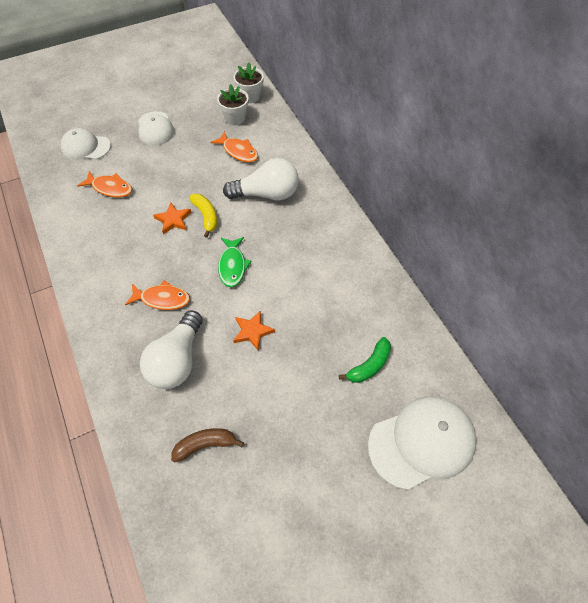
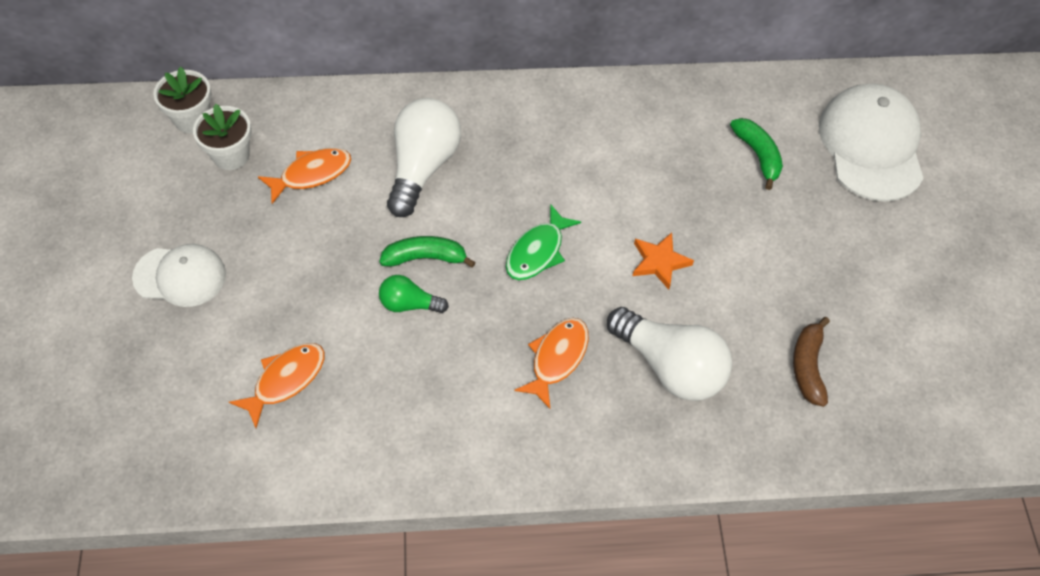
camera: 70 degrees left, 0 degrees up
(86, 147) = (155, 399): white cap -> none
(173, 220) = (409, 304): orange star -> green light bulb
(206, 216) = (425, 258): yellow banana -> green banana
(232, 266) = (537, 251): green fish -> green fish turned 105 degrees clockwise

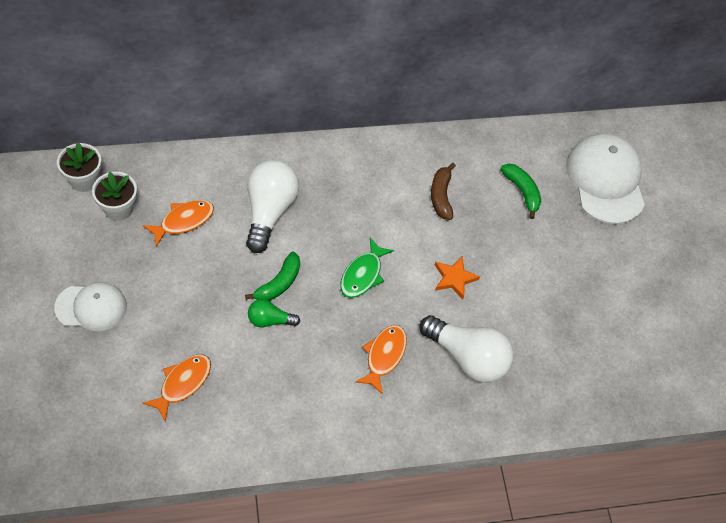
camera: 10 degrees left, 0 degrees up
(425, 258) = (278, 283): green banana -> green banana turned 135 degrees clockwise
(808, 366) = (567, 352): brown banana -> brown banana (441, 196)

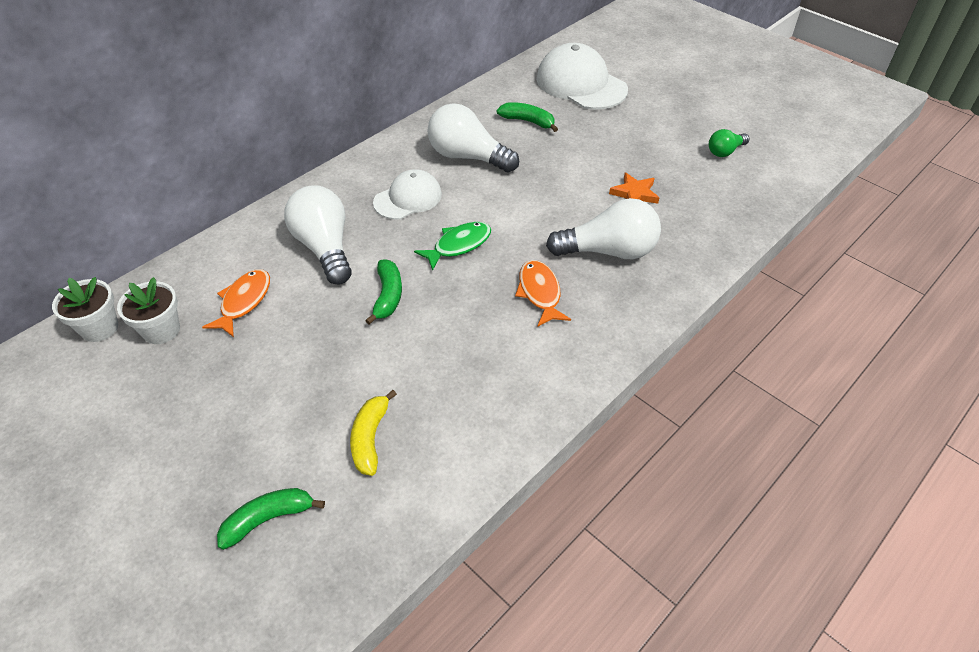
camera: 30 degrees left, 10 degrees down
(86, 393) = (268, 519): none -> green banana
(91, 307) = (204, 434): white cap -> white cap (408, 198)
(182, 383) = (370, 438): orange fish -> yellow banana
(269, 320) = (407, 329): green light bulb -> green light bulb (725, 151)
(363, 274) = (458, 245): green fish -> green fish turned 120 degrees counterclockwise
(441, 196) = (467, 157): brown banana -> white light bulb
(454, 278) = (538, 204): orange star -> orange star (634, 193)

